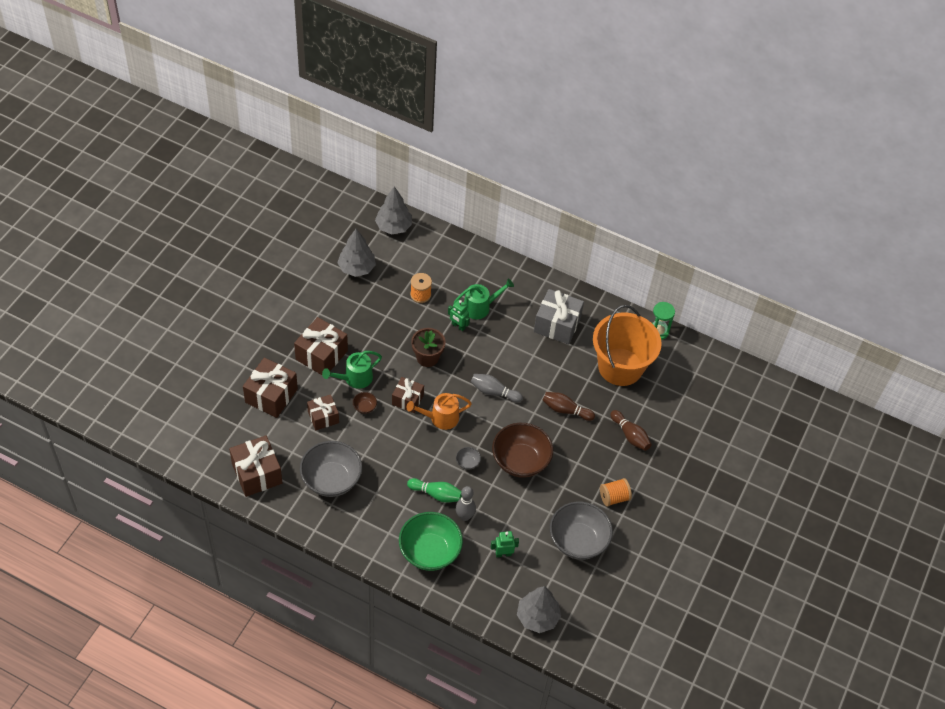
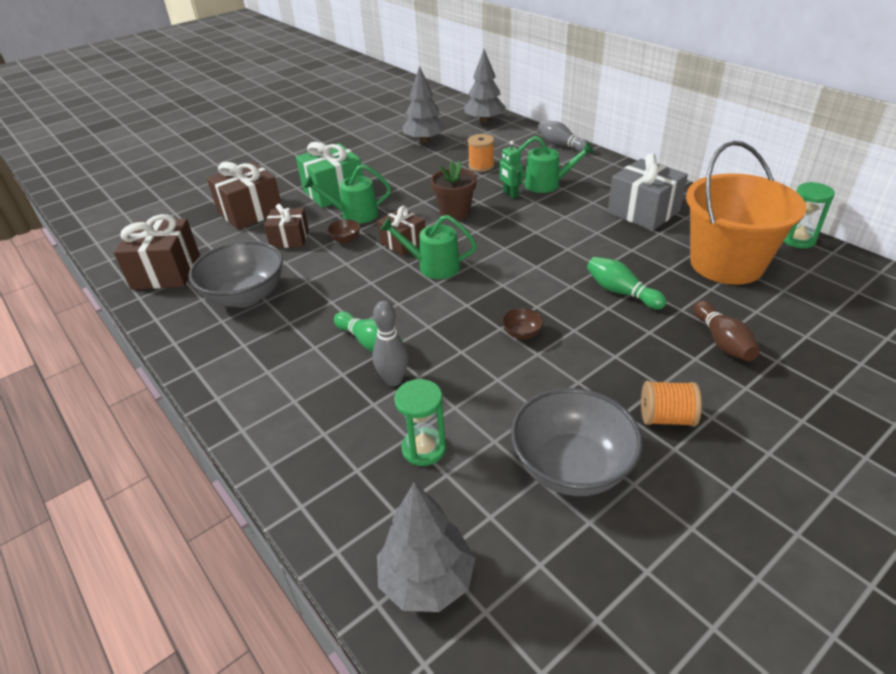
camera: 30 degrees right, 15 degrees down
(321, 355) = (334, 192): brown gift -> green gift
(430, 551) = (307, 411): green bowl -> none
(440, 418) = (433, 266): orange watering can -> green watering can
(467, 462) = (440, 318): grey bowl -> none
(494, 392) = (523, 255): grey bowling pin -> grey bowling pin (561, 145)
(503, 554) = (424, 448): green robot -> green hourglass
(520, 461) = (522, 333): brown bowl -> brown bowl, size x0.41
(565, 410) = (621, 292): brown bowling pin -> green bowling pin

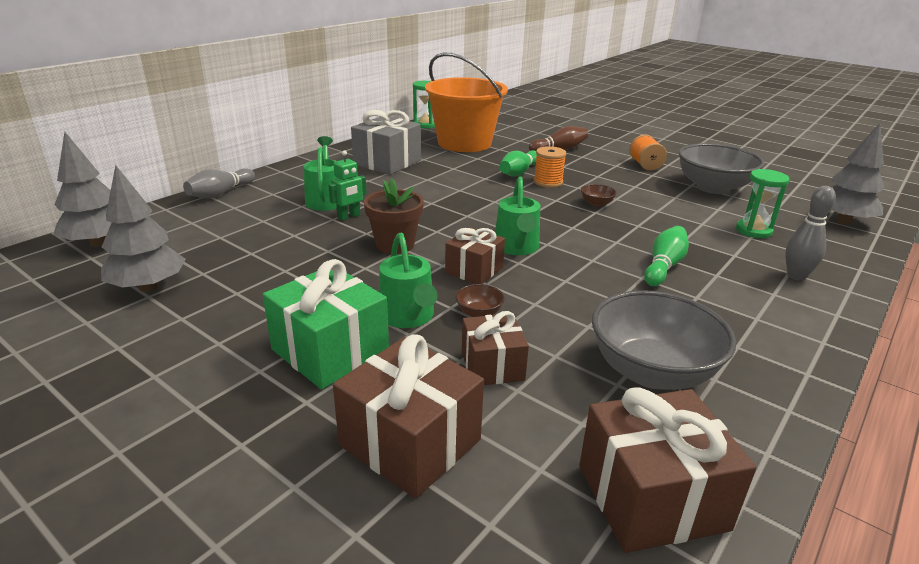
camera: 105 degrees left, 10 degrees down
(393, 380) = (699, 249): grey bowling pin -> grey bowling pin (796, 276)
(481, 166) = (265, 237): orange spool -> orange spool (548, 182)

